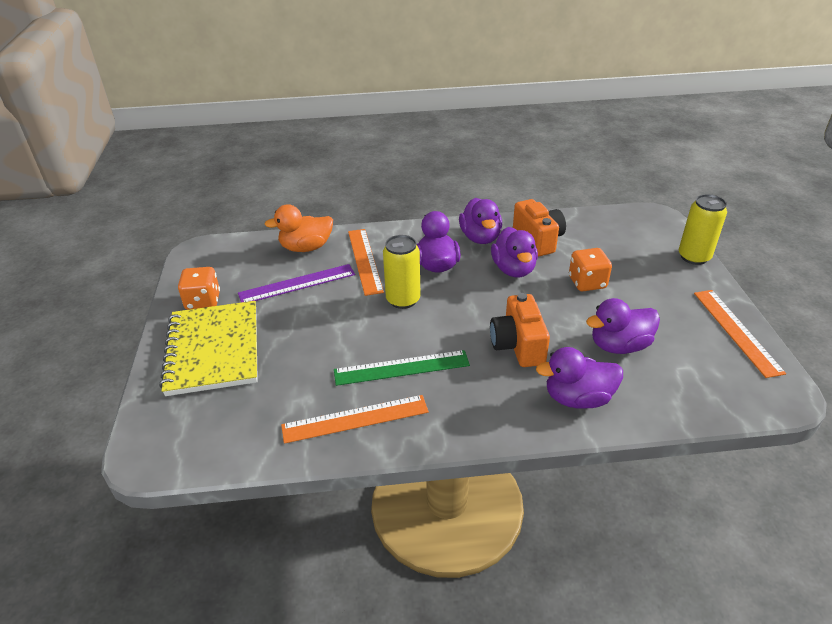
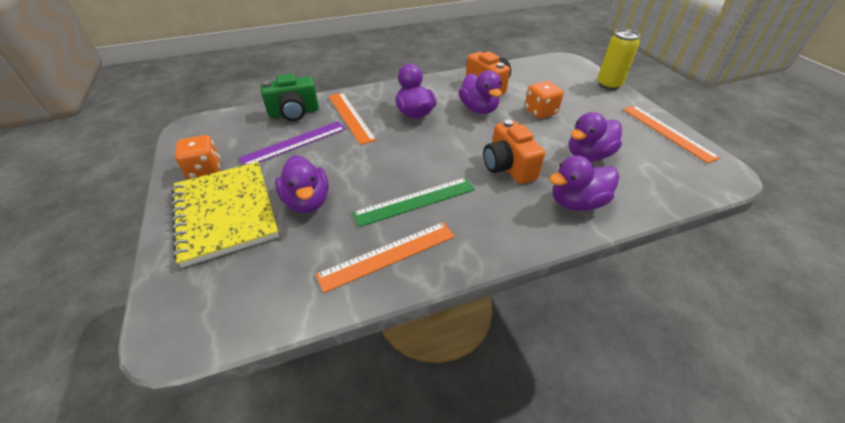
camera: 15 degrees left, 5 degrees up
(306, 247) = (294, 113): orange duck -> green camera
(403, 300) = (395, 144): yellow can -> none
(480, 237) = (442, 89): purple duck -> purple duck (307, 201)

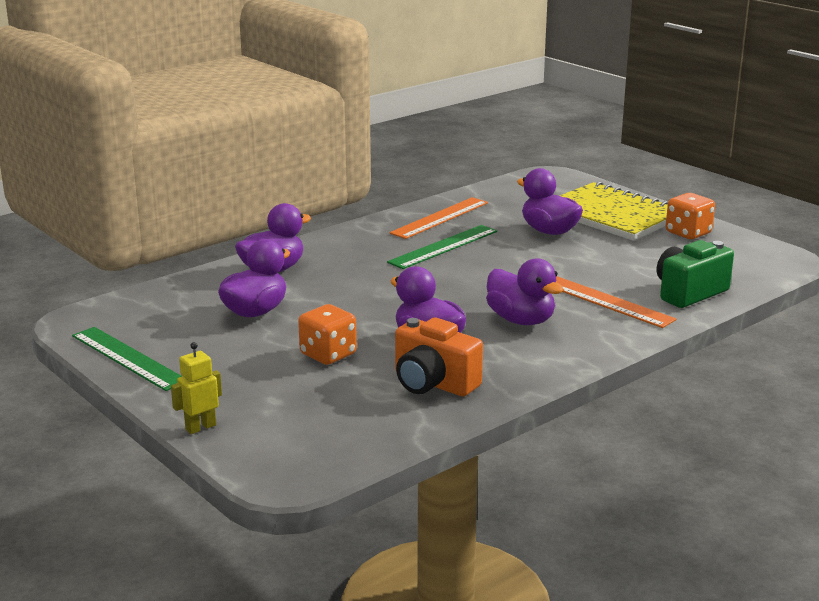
camera: 160 degrees right, 20 degrees down
(294, 143) = (633, 265): purple ruler -> none
(508, 167) = (356, 285): orange camera -> none
(608, 84) = (200, 427): yellow can -> yellow robot
(667, 132) = (128, 358): orange ruler -> green ruler

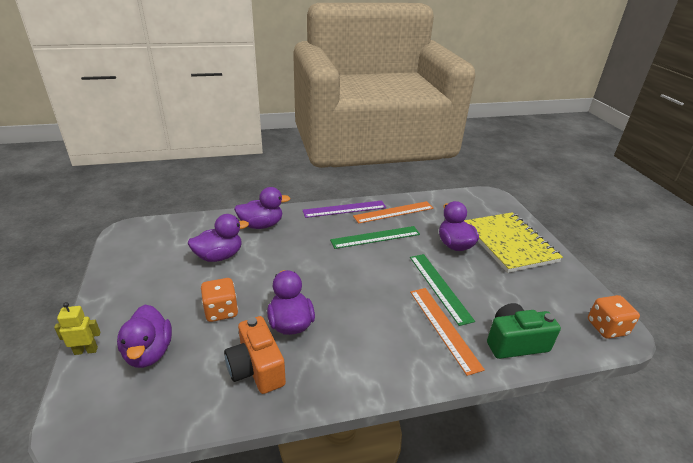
camera: 25 degrees right, 10 degrees up
(128, 358) = (118, 270): green ruler -> green ruler (439, 287)
(369, 229) = (344, 209): none -> purple ruler
(521, 320) = (369, 325): purple duck -> purple duck (149, 352)
(688, 233) = (555, 278): orange dice -> orange dice (606, 328)

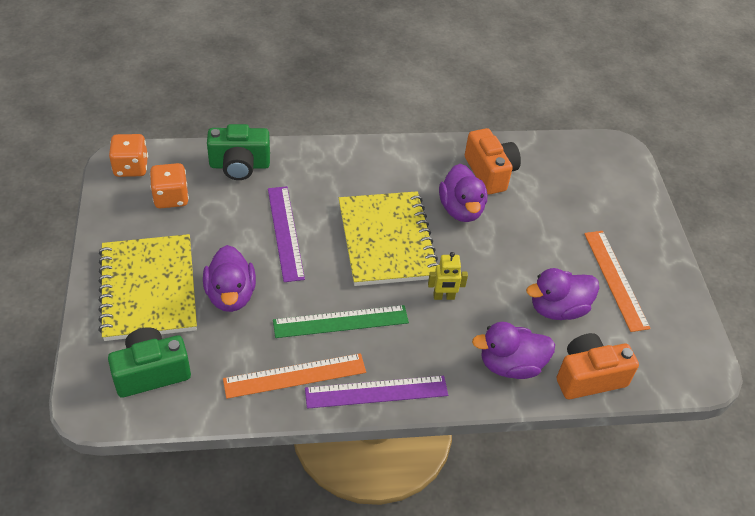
camera: 175 degrees left, 15 degrees up
(86, 350) = (649, 206): yellow robot -> yellow robot (444, 297)
(149, 352) = (591, 197): purple duck -> none
(210, 223) = (588, 377): none -> orange camera
(221, 311) = (535, 231): orange dice -> orange dice (171, 197)
(355, 289) = (386, 240): none -> yellow notebook
(439, 287) = (285, 232): green ruler -> purple ruler
(443, 328) = (304, 187): orange ruler -> orange ruler (616, 279)
(473, 208) = (151, 372): none -> green camera

